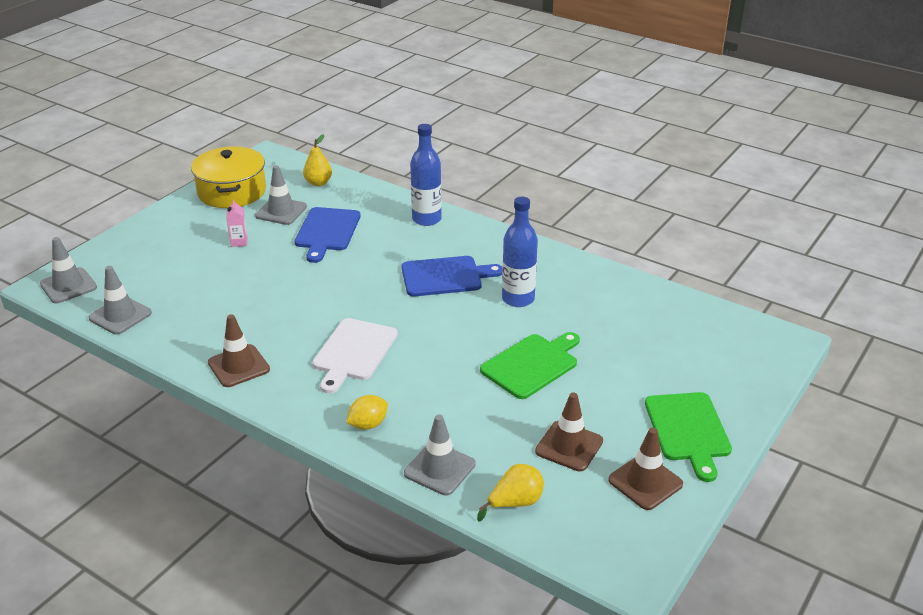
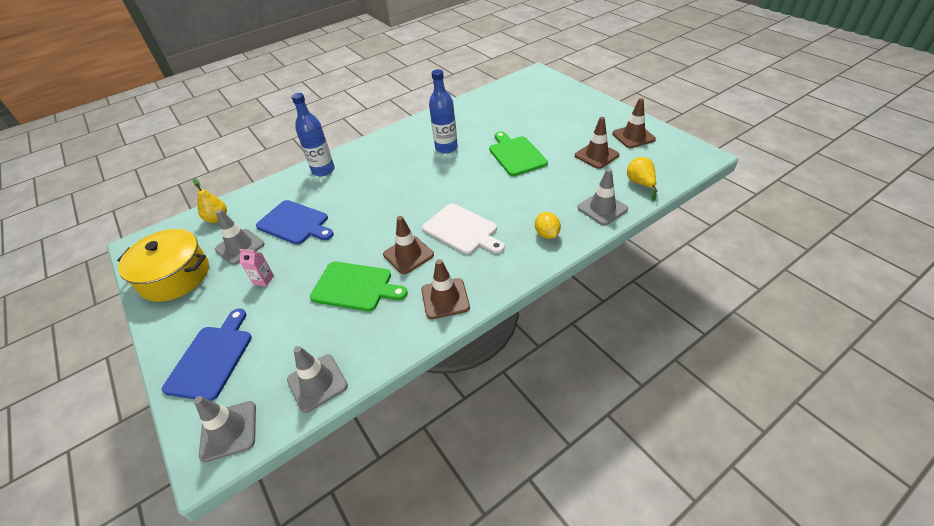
camera: 65 degrees left, 10 degrees up
(299, 323) = (408, 255): none -> brown traffic cone
(445, 276) = (400, 173): blue cutting board -> blue cutting board (211, 359)
(688, 430) = (596, 115): green cutting board -> green cutting board (355, 287)

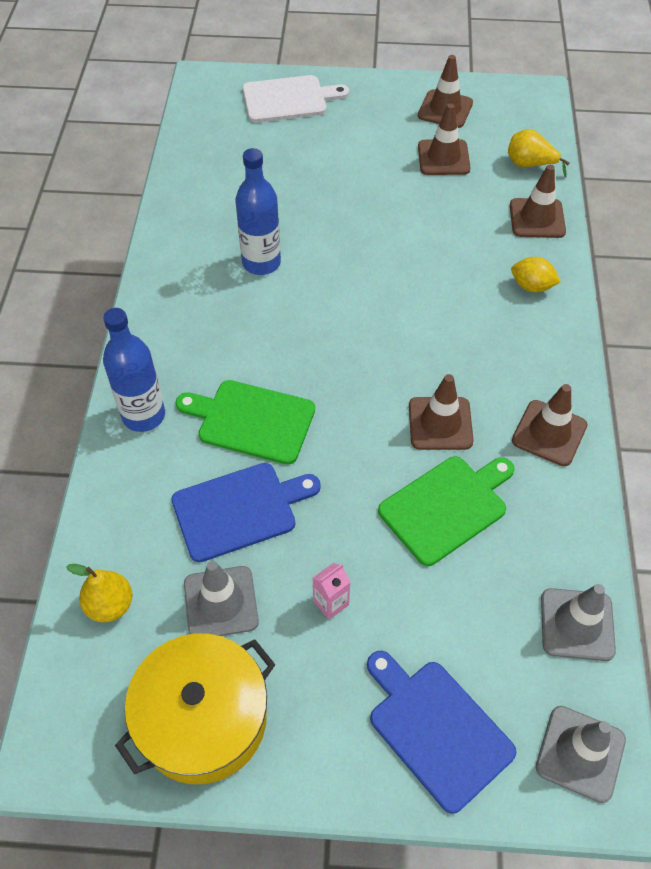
camera: 55 degrees left, 10 degrees up
(462, 230) = (448, 349): white cutting board -> white cutting board (288, 99)
(516, 155) = (359, 214): green cutting board -> green cutting board (252, 421)
(602, 208) = (537, 218): grey traffic cone -> brown traffic cone

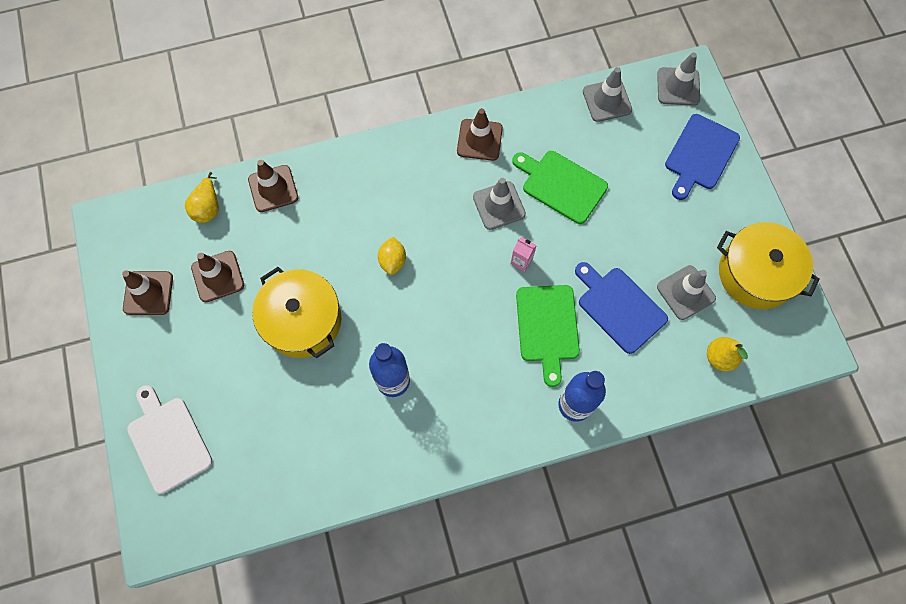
camera: 110 degrees left, 15 degrees up
(331, 603) = (655, 230): pink carton -> pink carton (521, 261)
(365, 208) = (302, 320): none -> yellow pot
(440, 423) = (499, 205): brown traffic cone -> grey traffic cone
(531, 286) = (349, 177): yellow lemon -> yellow lemon (393, 261)

